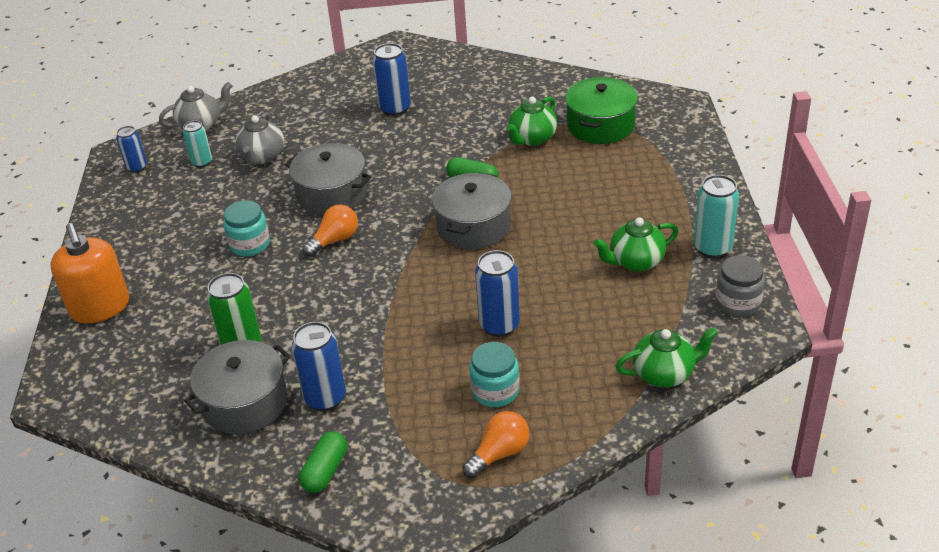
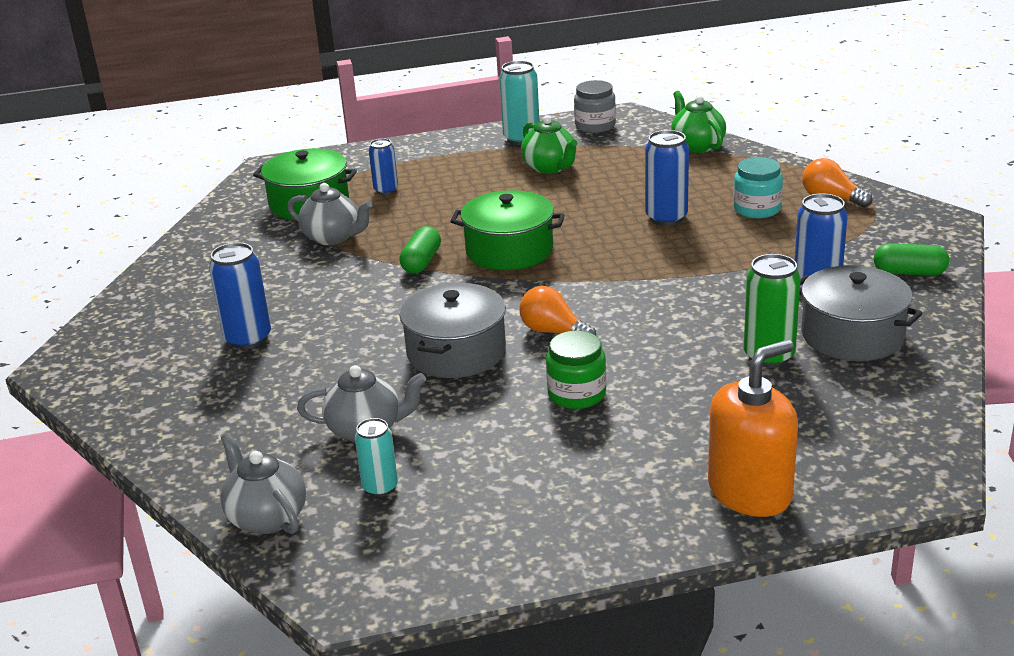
camera: 100 degrees left, 10 degrees down
(137, 167) = (396, 559): blue can -> blue can (386, 190)
(250, 244) = (577, 394): turquoise jar -> green jar
(473, 226) = (509, 250): grey pot -> green pot
(532, 138) = (333, 237): green teapot -> grey teapot

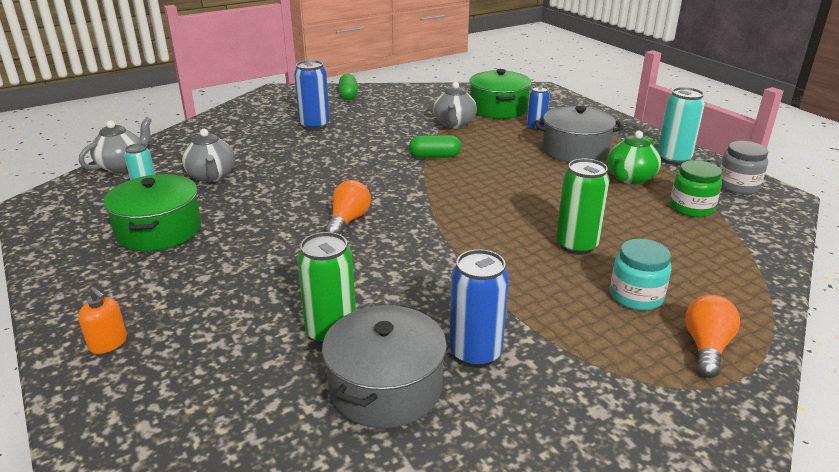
camera: 70 degrees right, 0 degrees up
(456, 352) = (311, 188): grey pot -> grey pot (575, 150)
(509, 250) = (470, 184): green pot -> green pot (159, 230)
(577, 394) = (258, 242): green jar -> green jar (691, 208)
(666, 218) = (576, 245): blue can -> green can
(697, 146) = (753, 244): green teapot -> none
(750, 492) = (108, 343): orange soap dispenser -> orange soap dispenser, size x0.47
(909, 272) = (553, 427): green capsule -> green capsule (348, 95)

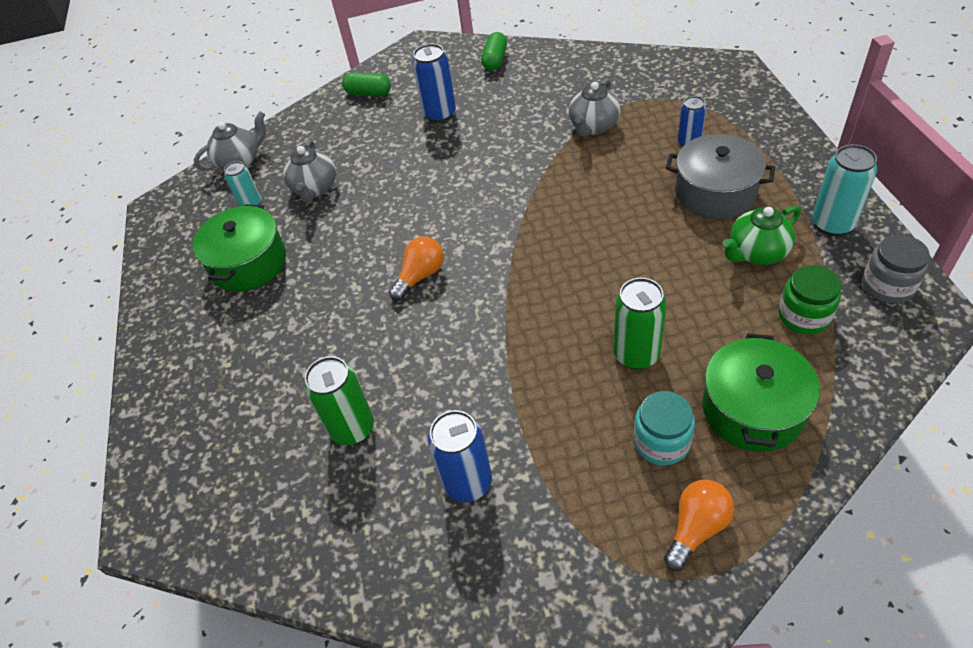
camera: 25 degrees right, 20 degrees up
(108, 343) = (176, 401): orange soap dispenser -> none
(385, 387) = (375, 504): grey pot -> none
(434, 156) = (547, 184): green capsule -> green capsule (368, 93)
(498, 109) = (659, 102): green pot -> green pot (753, 409)

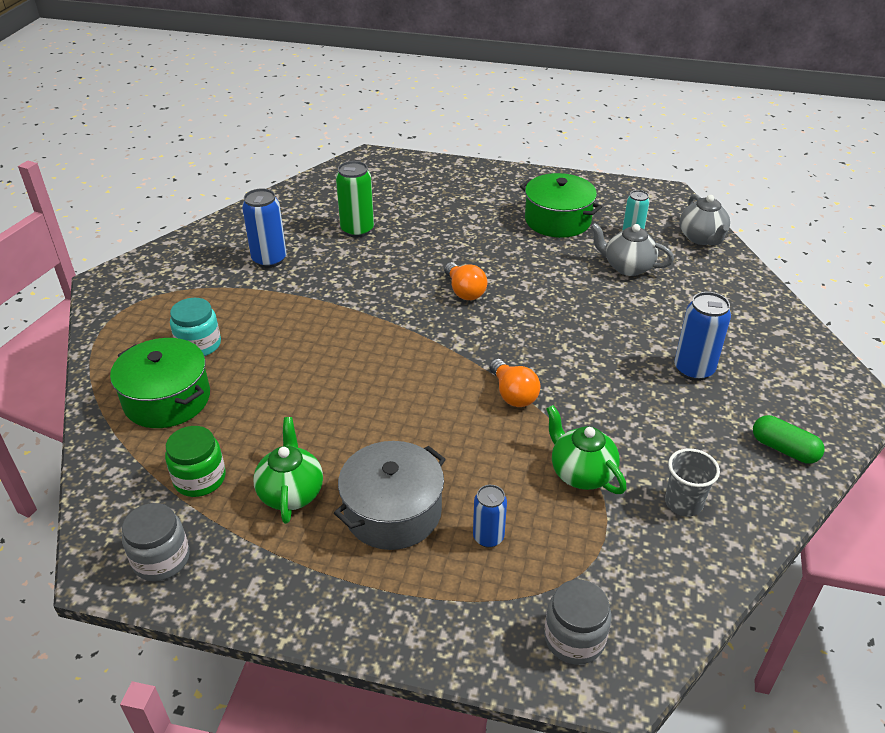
camera: 110 degrees right, 10 degrees down
(368, 93) = (771, 334): green capsule -> none
(580, 81) = (683, 503): none -> grey cup
(593, 126) = (581, 473): grey teapot -> green teapot
(636, 354) = (274, 366): green can -> none
(696, 528) = (133, 332): orange light bulb -> orange light bulb (513, 394)
(721, 86) = (574, 638): none -> grey jar
(832, 224) = (264, 575): turquoise can -> none

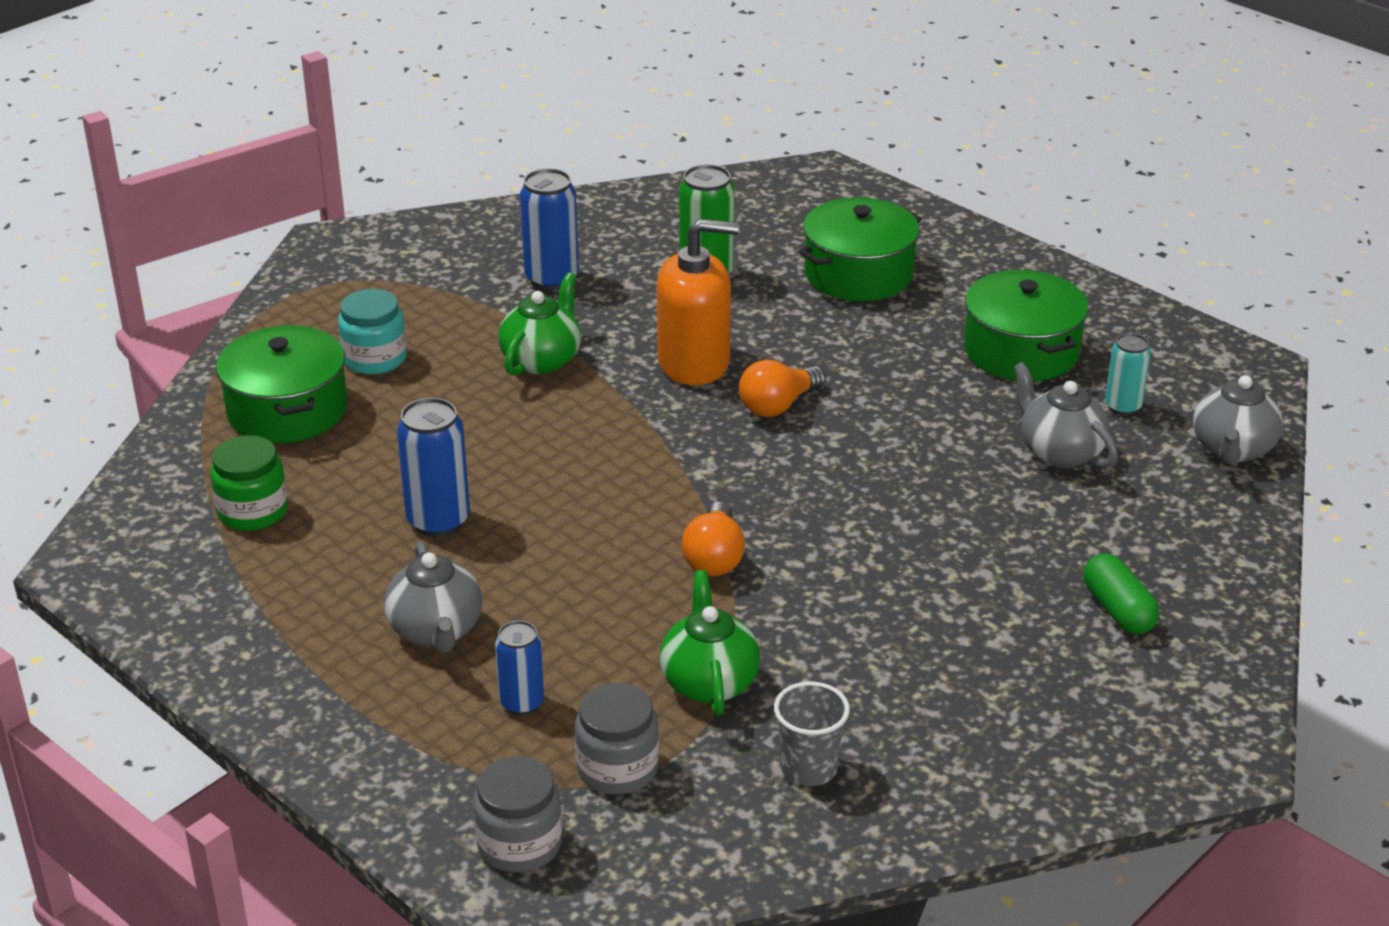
camera: 30 degrees right, 5 degrees down
(161, 559) = (148, 578): grey jar -> grey jar (617, 768)
(291, 493) = (339, 565): green teapot -> green teapot (542, 360)
(393, 511) = (436, 631): grey pot -> grey teapot
(396, 282) = (694, 363): none -> orange soap dispenser
(438, 205) = (858, 274): none -> green pot
(464, 291) = (778, 405): orange light bulb -> orange light bulb turned 45 degrees clockwise
(693, 370) = (1006, 621): blue can -> blue can (438, 521)
(784, 449) = (1026, 765): green capsule -> green capsule (1118, 610)

